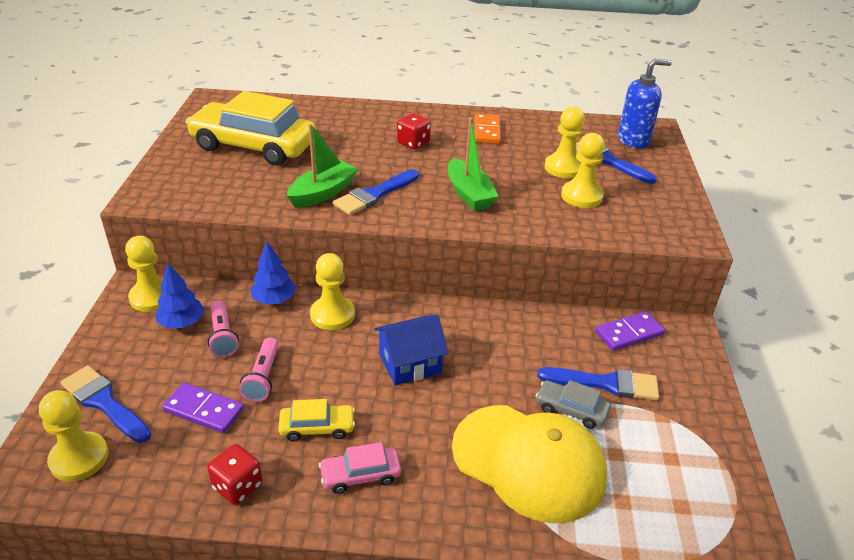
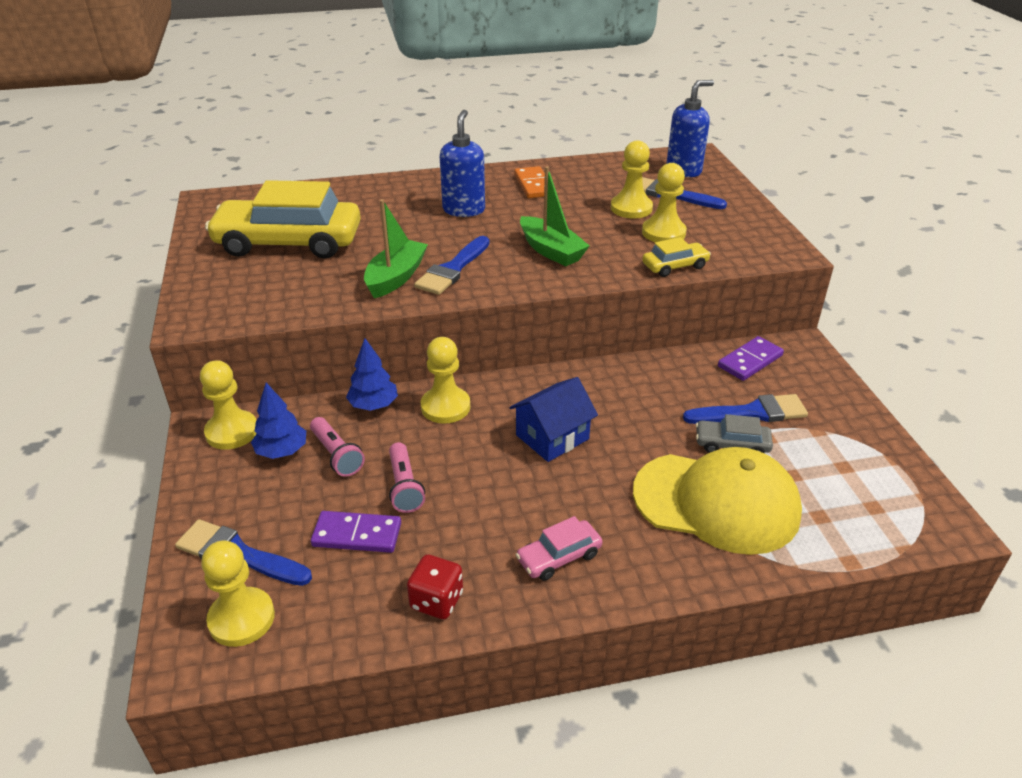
camera: 15 degrees left, 0 degrees up
(317, 427) = (489, 522): yellow car -> yellow car (675, 266)
(413, 143) = (464, 210): red dice -> blue soap dispenser

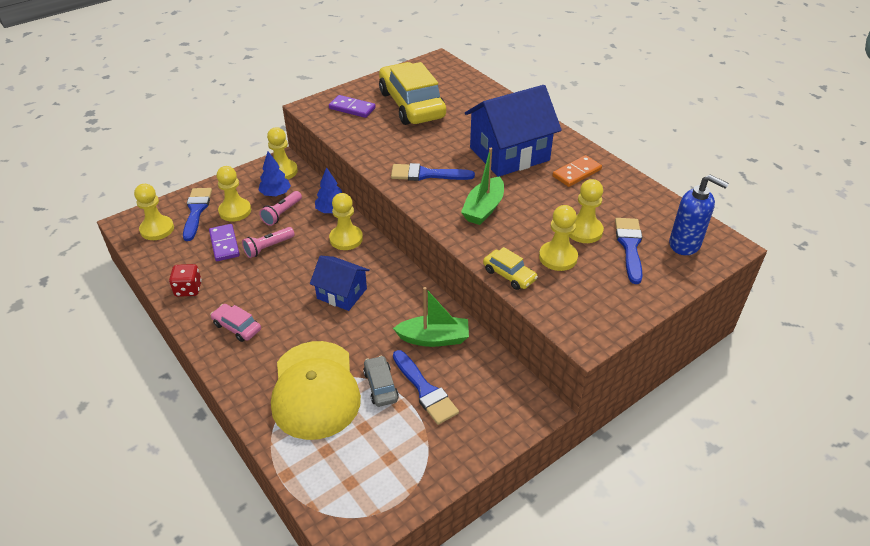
camera: 65 degrees right, 5 degrees up
(282, 506) = (235, 211): none -> yellow pawn
(396, 277) = (400, 156): green boat -> green boat (434, 338)
(464, 210) = (509, 154): blue soap dispenser -> blue house
(750, 361) = (492, 377): purple domino -> purple domino (352, 108)

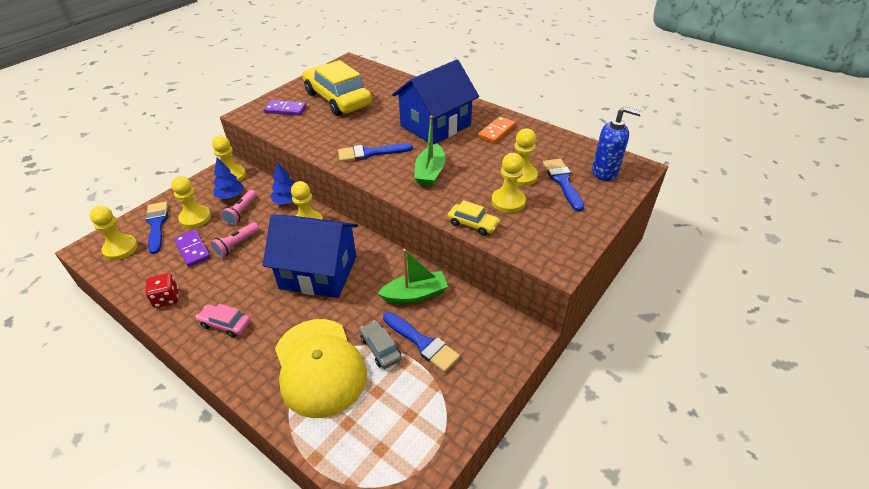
camera: 15 degrees left, 0 degrees up
(342, 293) = (318, 272): blue house -> blue house, size x1.76

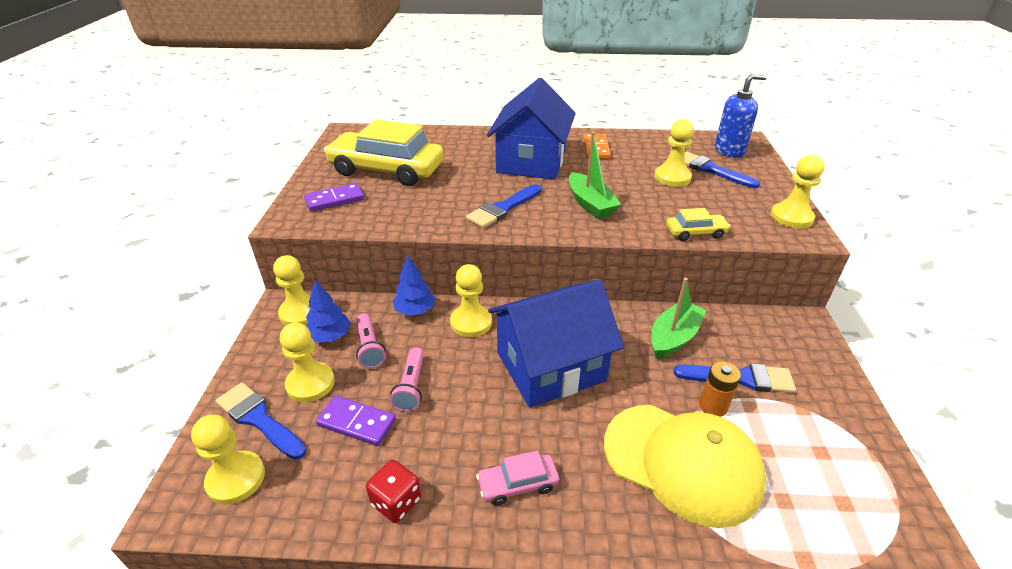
camera: 35 degrees left, 5 degrees down
(380, 348) = (713, 406): grey car -> orange battery
(508, 201) = (694, 202): yellow pawn -> yellow pawn (791, 217)

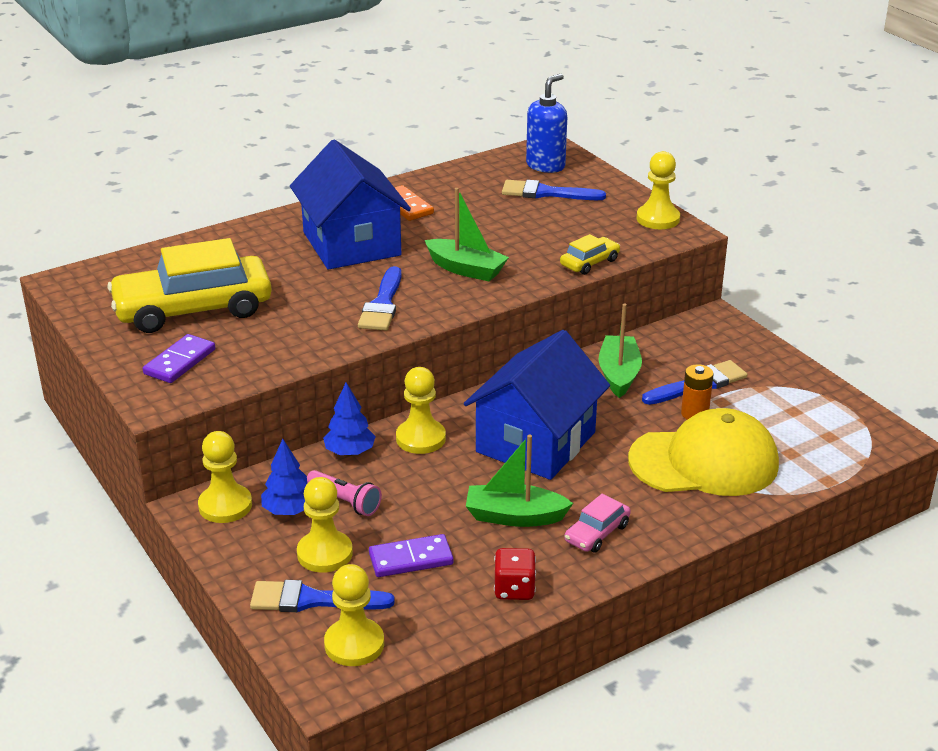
camera: 35 degrees left, 5 degrees down
(411, 387) = (427, 512): pink flashlight -> none
(468, 427) = (514, 516): none -> green boat
(672, 177) = (517, 214): yellow pawn -> none

